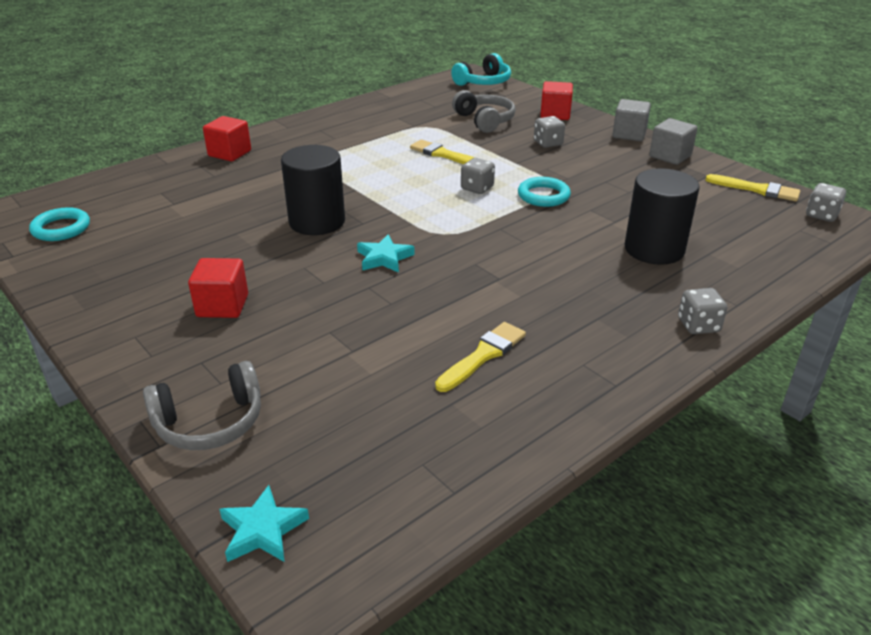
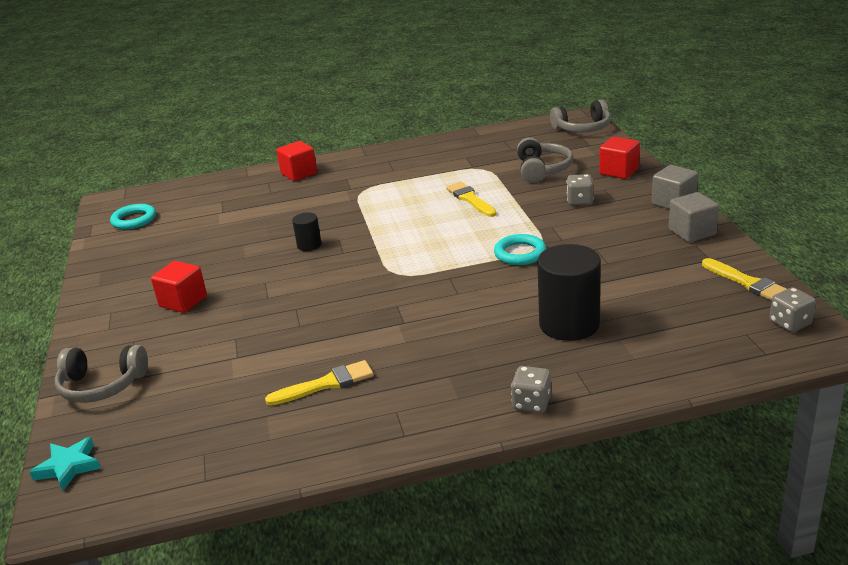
camera: 30 degrees right, 5 degrees down
(317, 222) = (309, 245): black cylinder -> black cylinder, size x0.50
(384, 258) = (330, 286): turquoise star -> none
(477, 188) = (467, 236): grey dice -> none
(483, 82) = (582, 128): turquoise headphones -> grey headphones

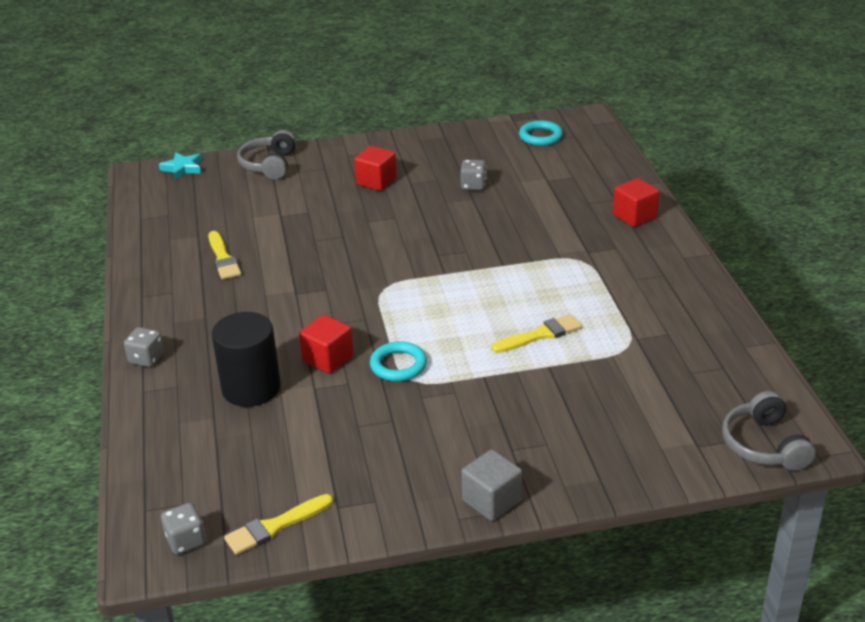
camera: 90 degrees right, 5 degrees up
(309, 245) = (459, 235): black cylinder -> none
(542, 169) = (617, 395): grey headphones -> none
(579, 201) = (515, 419): grey dice -> grey dice (473, 185)
(619, 171) = (600, 463): red cube -> red cube (328, 359)
(692, 232) = (406, 503): grey cube -> none

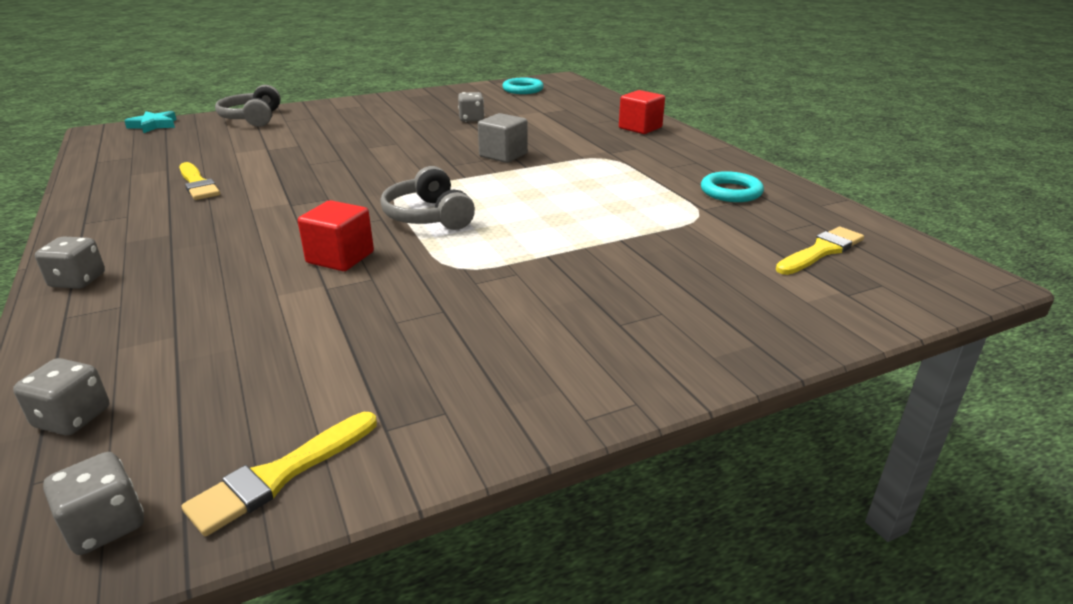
camera: 15 degrees left, 5 degrees down
(160, 472) = (73, 418): none -> grey dice
(251, 388) = (234, 297): black cylinder -> none
(376, 181) = (370, 122): red cube -> none
(398, 365) = (435, 255): turquoise ring -> turquoise ring (731, 192)
(491, 500) = (623, 388): grey cube -> grey cube (503, 155)
(540, 335) = (596, 214): yellow brush -> yellow brush (821, 251)
(764, 445) = (922, 285): grey headphones -> grey headphones (428, 216)

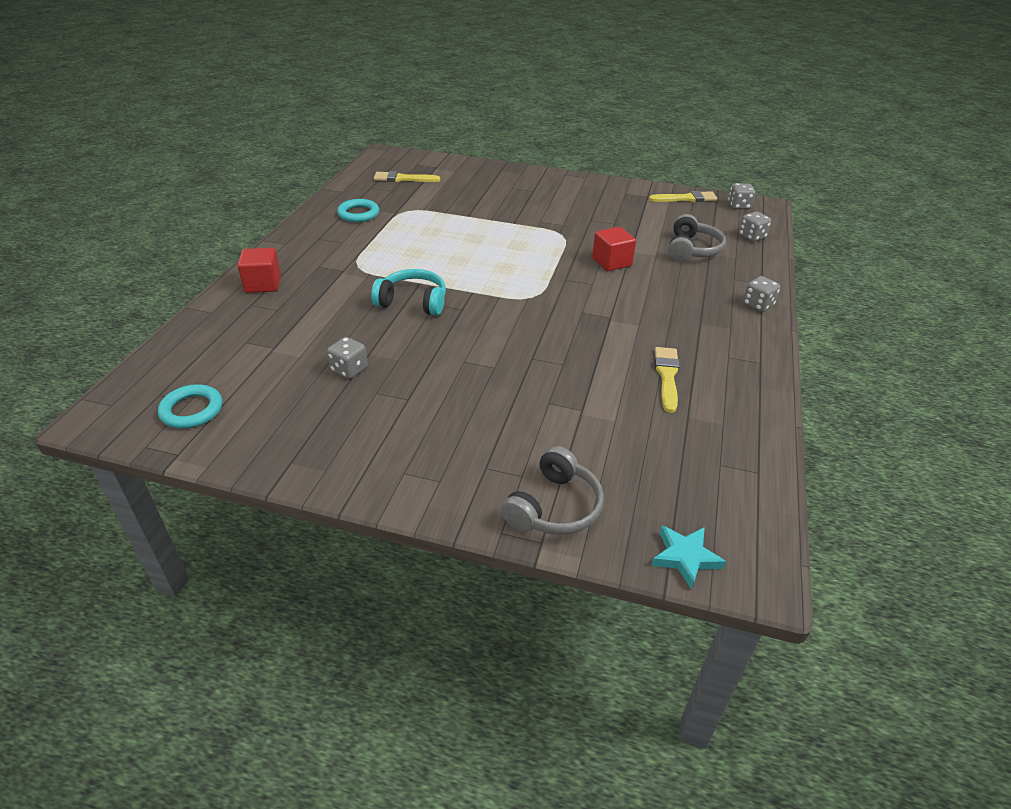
camera: 140 degrees left, 10 degrees up
(428, 216) = (537, 269): grey headphones -> grey headphones (692, 250)
(503, 155) = (413, 302): grey cube -> turquoise headphones

